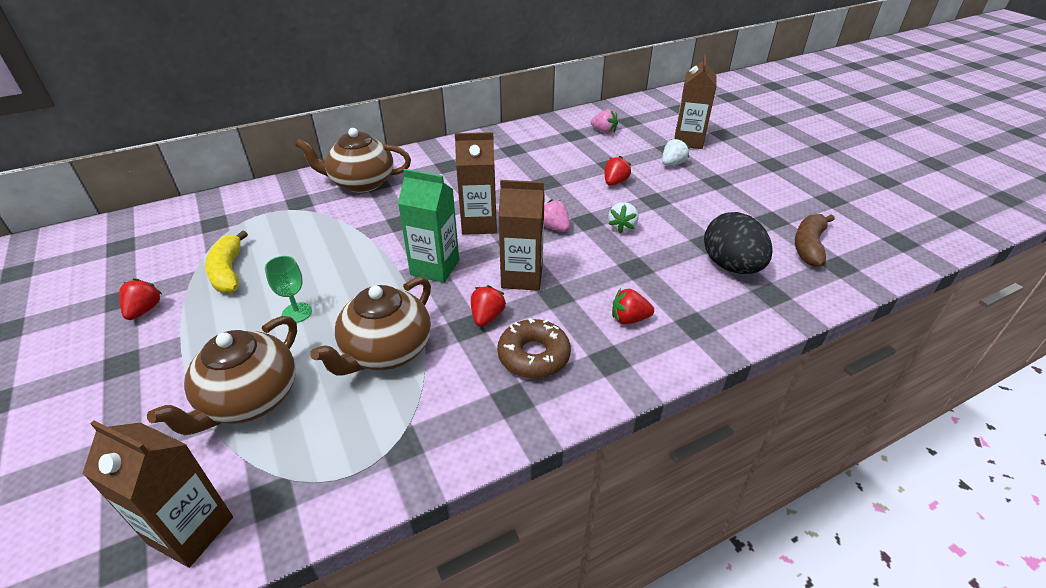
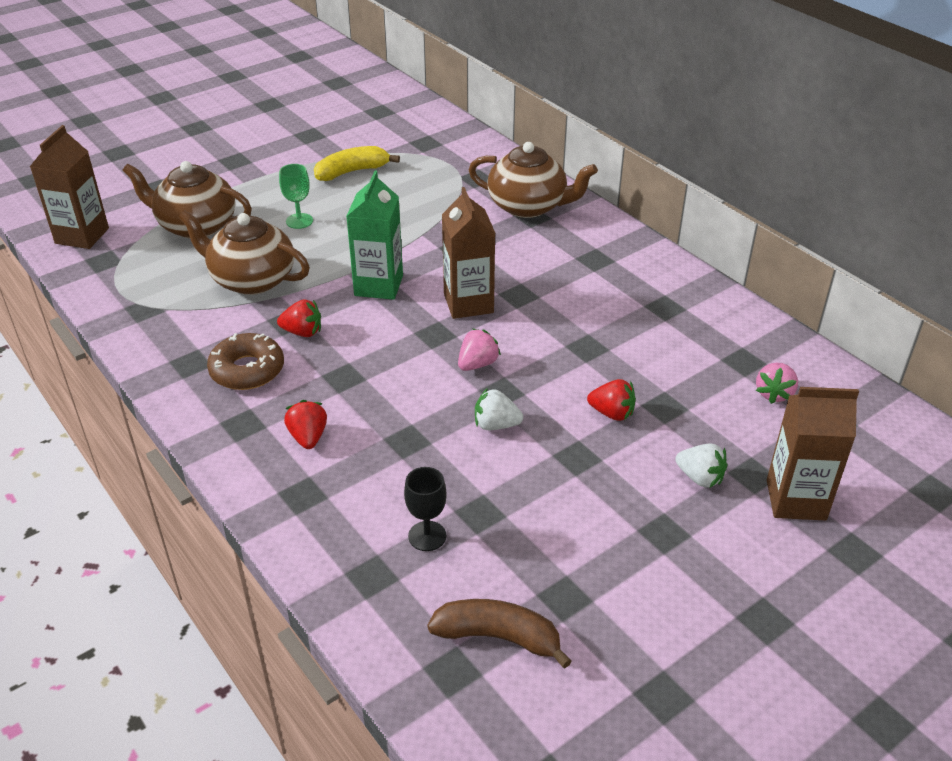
camera: 80 degrees right, 0 degrees up
(144, 310) = (296, 150): red strawberry -> none
(361, 183) = (528, 206): brown teapot -> brown teapot turned 120 degrees clockwise
(522, 277) = (372, 348): brown carton -> none
(731, 266) = (427, 536): black egg -> black goblet

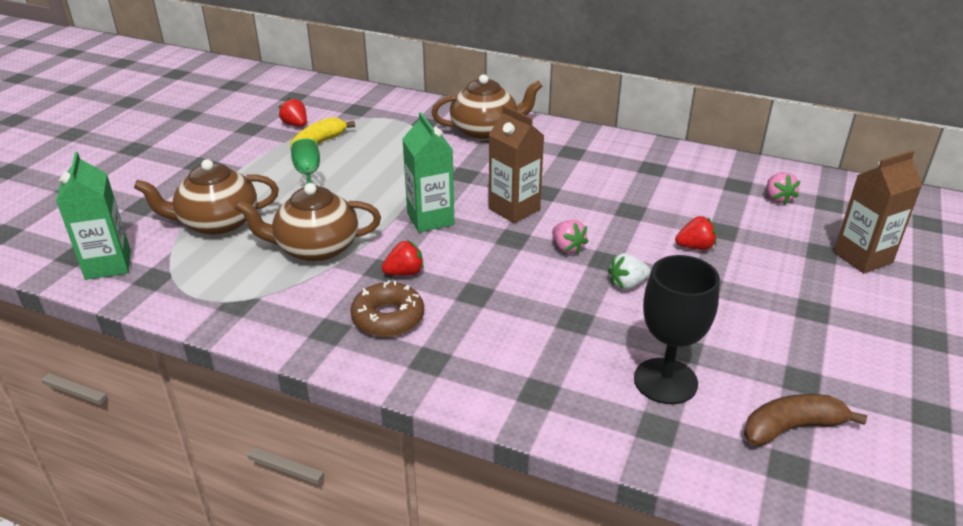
camera: 30 degrees left, 5 degrees down
(82, 236) = (108, 265): brown carton -> green carton
(308, 437) = (496, 348): red strawberry -> red strawberry (295, 125)
(427, 536) = (665, 381): black goblet -> black goblet, size x1.84
(477, 364) = (567, 248): pink strawberry -> pink strawberry turned 135 degrees clockwise
(700, 478) = (794, 266): white strawberry -> none

